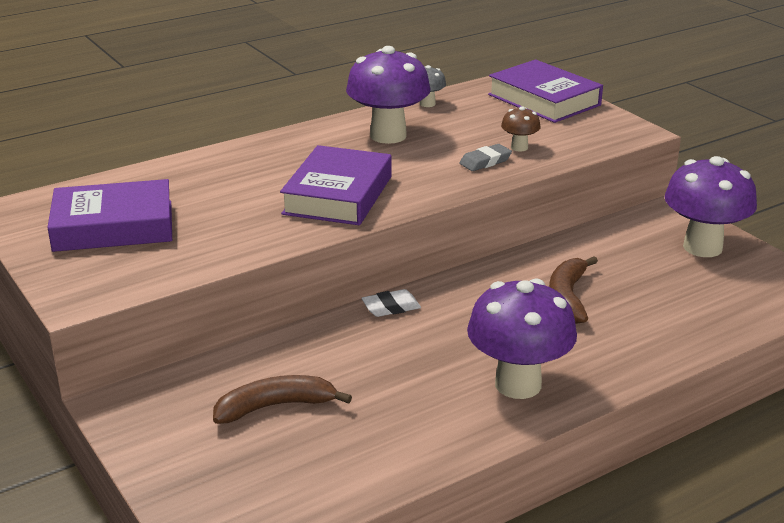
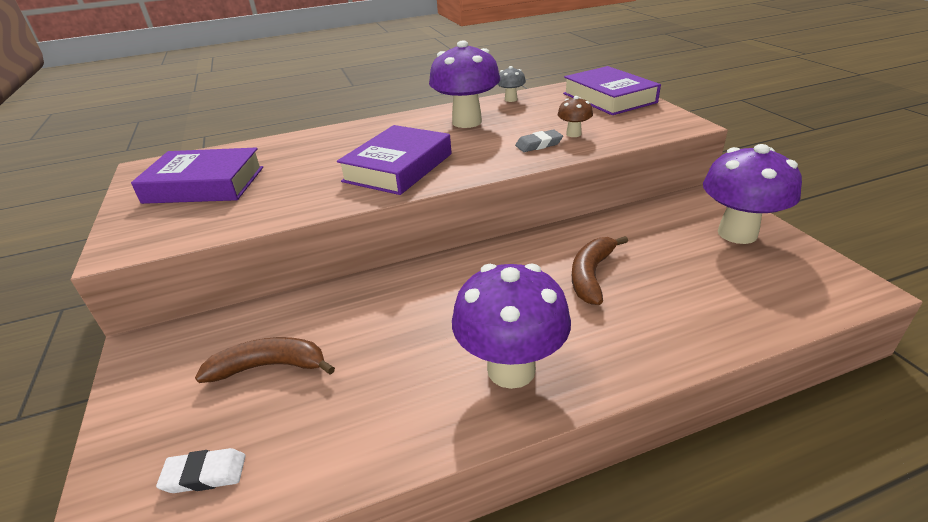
camera: 15 degrees right, 5 degrees up
(391, 307) = (425, 271): white eraser -> white eraser (205, 474)

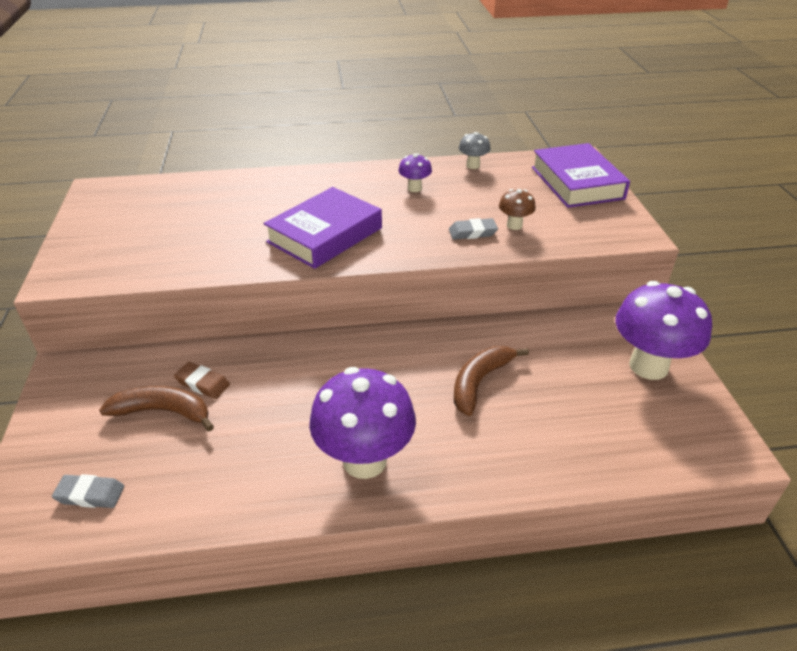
camera: 10 degrees right, 5 degrees up
(204, 185) = (144, 221): purple book -> none
(205, 474) = (90, 494): white eraser -> grey eraser
(306, 330) = (202, 383): none -> brown eraser
(467, 122) = (414, 188): purple mushroom -> purple mushroom, size x0.46

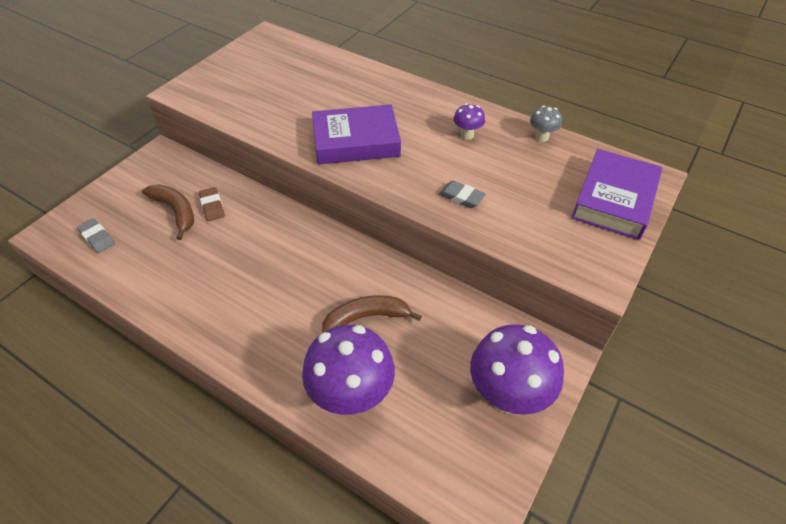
camera: 40 degrees right, 10 degrees up
(364, 460) = (236, 319): purple mushroom -> purple mushroom (351, 396)
(514, 225) = (502, 209): brown mushroom -> none

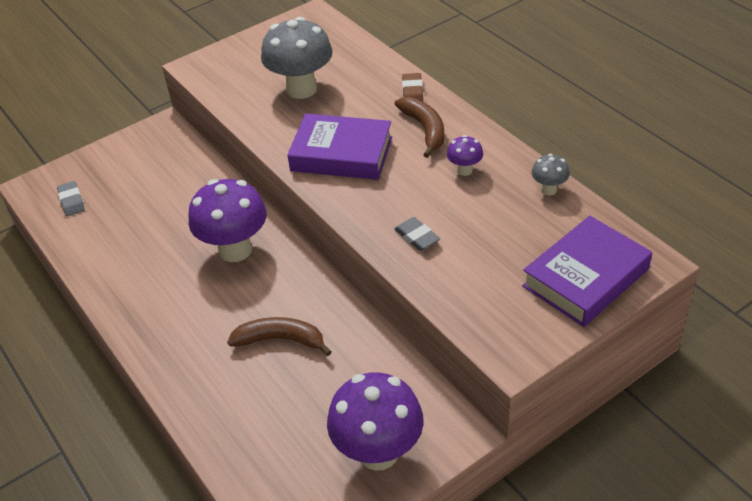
camera: 25 degrees right, 5 degrees down
(175, 211) = (151, 190): brown banana -> brown banana (425, 129)
(212, 206) = (187, 193): brown eraser -> brown eraser (412, 91)
(290, 95) = (301, 89): none -> grey mushroom
(351, 396) = (229, 408): purple mushroom -> purple mushroom (235, 250)

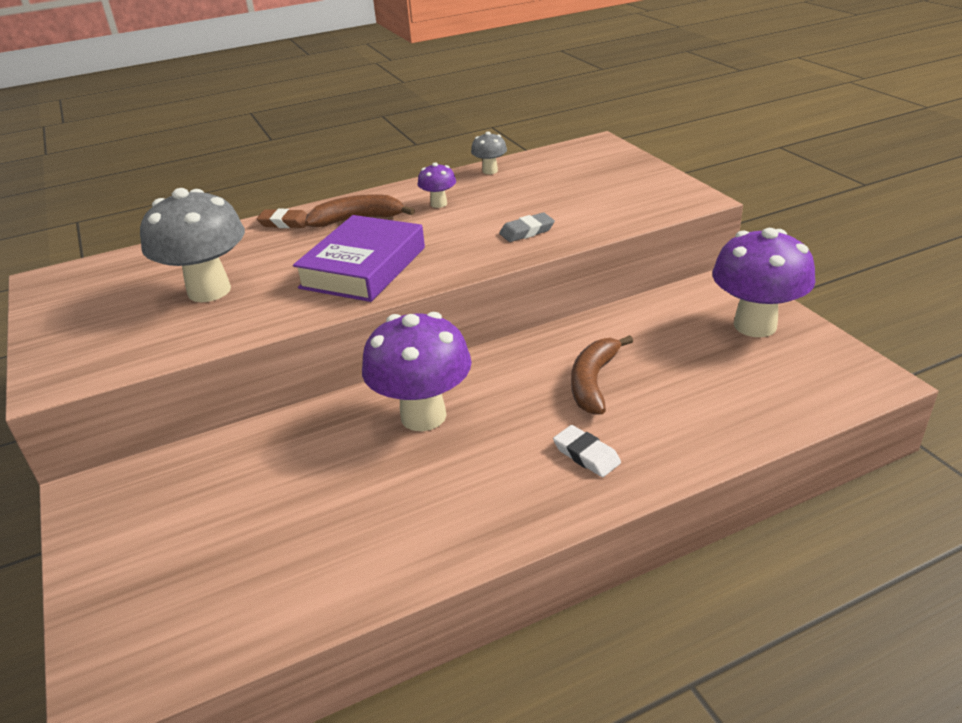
camera: 80 degrees left, 10 degrees down
(71, 201) = (197, 615): grey eraser -> none
(192, 345) = (586, 455): none -> white eraser
(586, 277) = (608, 166): purple book -> none

